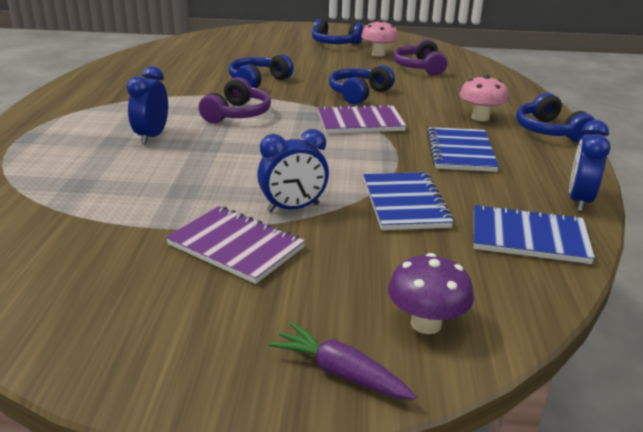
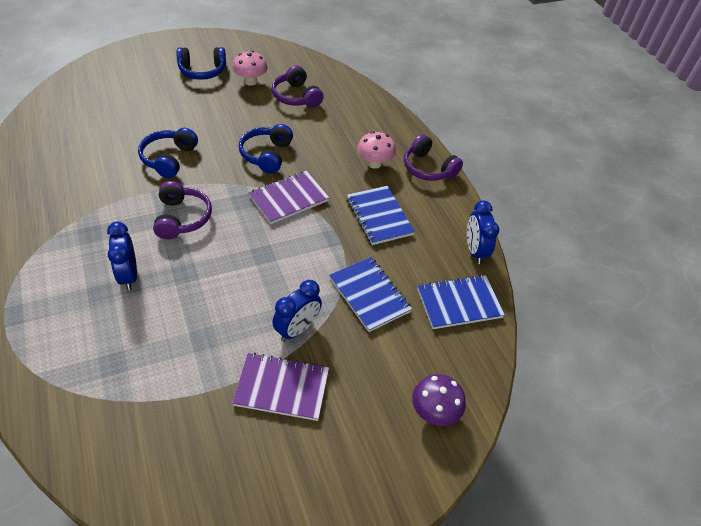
camera: 30 degrees left, 20 degrees up
(340, 372) = (407, 474): purple carrot -> none
(549, 131) = (428, 168): blue headphones -> purple headphones

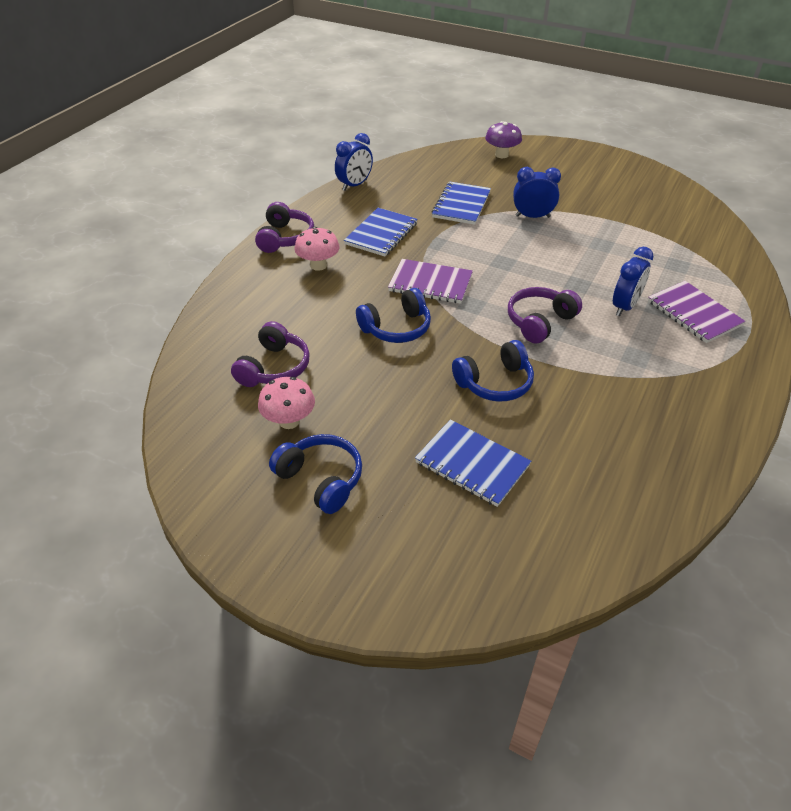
camera: 125 degrees left, 5 degrees down
(282, 388) = (575, 201): purple notebook -> purple notebook (694, 313)
(459, 303) = (413, 174): blue notebook -> blue notebook (472, 464)

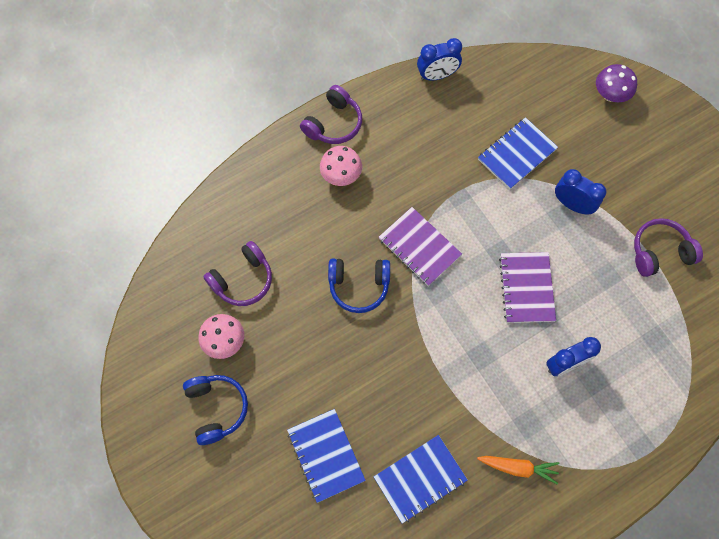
camera: 30 degrees right, 25 degrees up
(381, 234) = (418, 160): blue notebook -> blue notebook (420, 479)
(495, 383) = (395, 388): blue headphones -> none
(539, 322) = (478, 342): purple headphones -> purple headphones (660, 252)
(659, 390) = (518, 468): none -> orange carrot
(694, 313) = (619, 405): purple notebook -> purple notebook (526, 288)

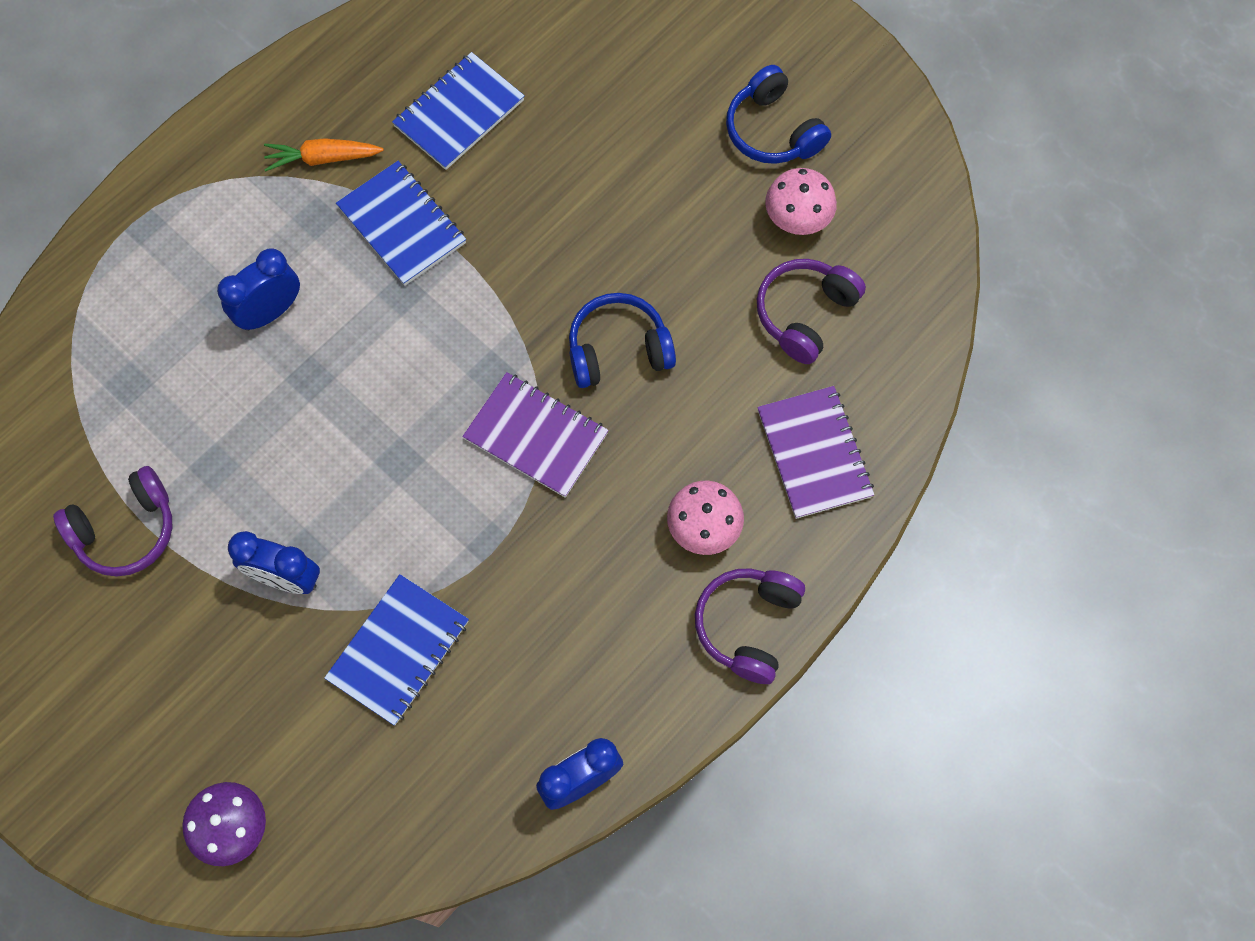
camera: 165 degrees right, 0 degrees up
(326, 455) = (598, 110): blue notebook -> blue notebook (402, 225)
(526, 288) = (346, 413): purple notebook -> purple notebook (814, 453)

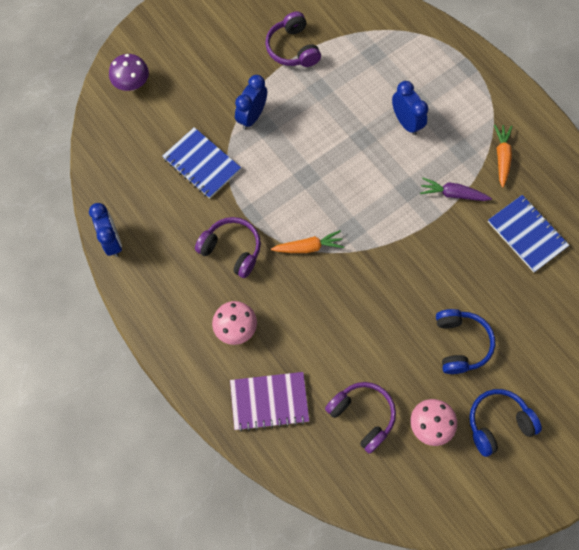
camera: 100 degrees right, 0 degrees up
(402, 225) = (452, 194): blue notebook -> purple carrot
(536, 436) = (308, 247): purple notebook -> orange carrot
(618, 350) = (355, 300): blue headphones -> blue headphones (460, 344)
(748, 625) = (174, 342): purple headphones -> purple headphones (232, 250)

